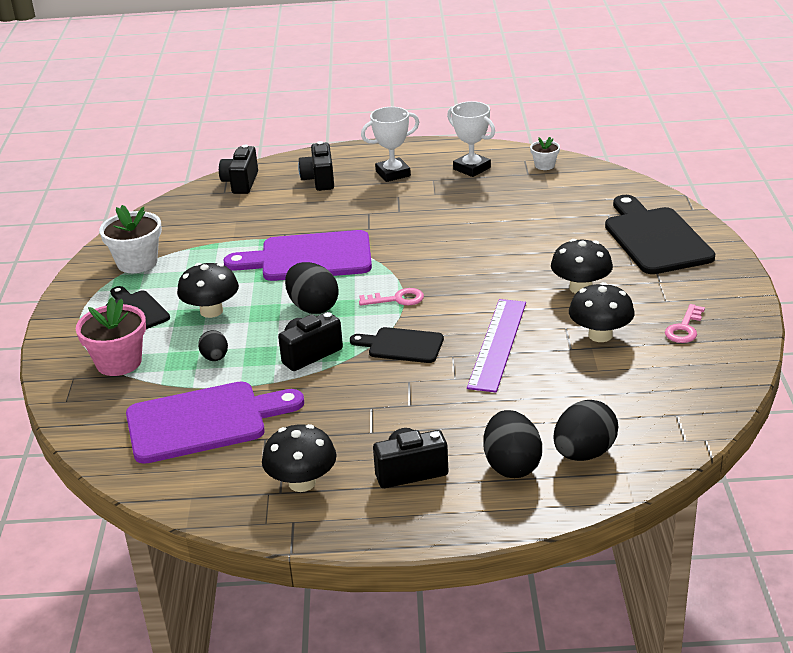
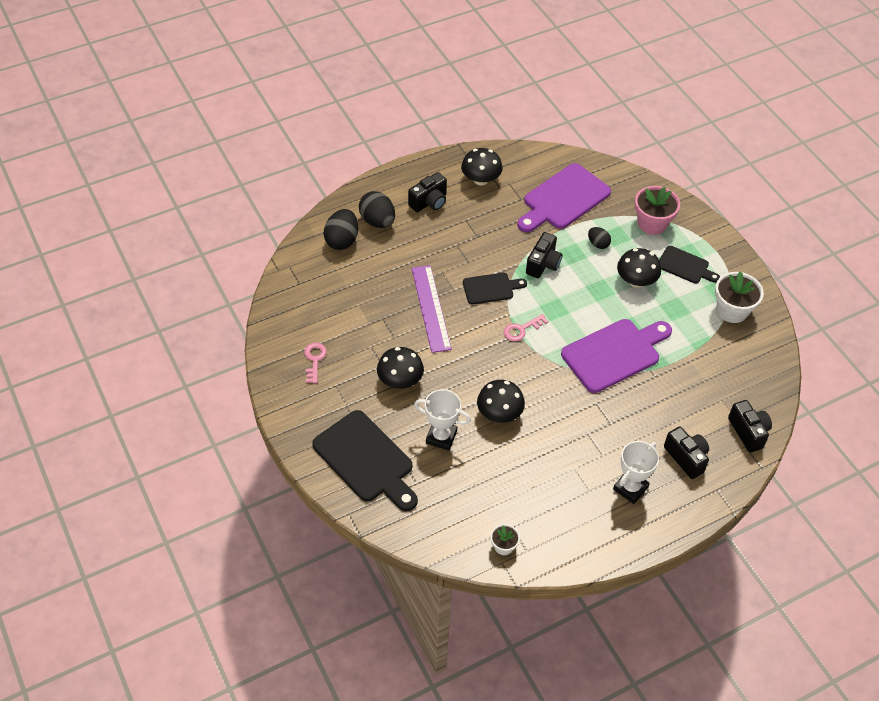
camera: 150 degrees right, 20 degrees up
(313, 307) = (572, 304): black egg -> none
(471, 168) = (566, 519): white trophy -> white trophy (441, 437)
(600, 335) = (368, 336): black mushroom -> black mushroom (499, 413)

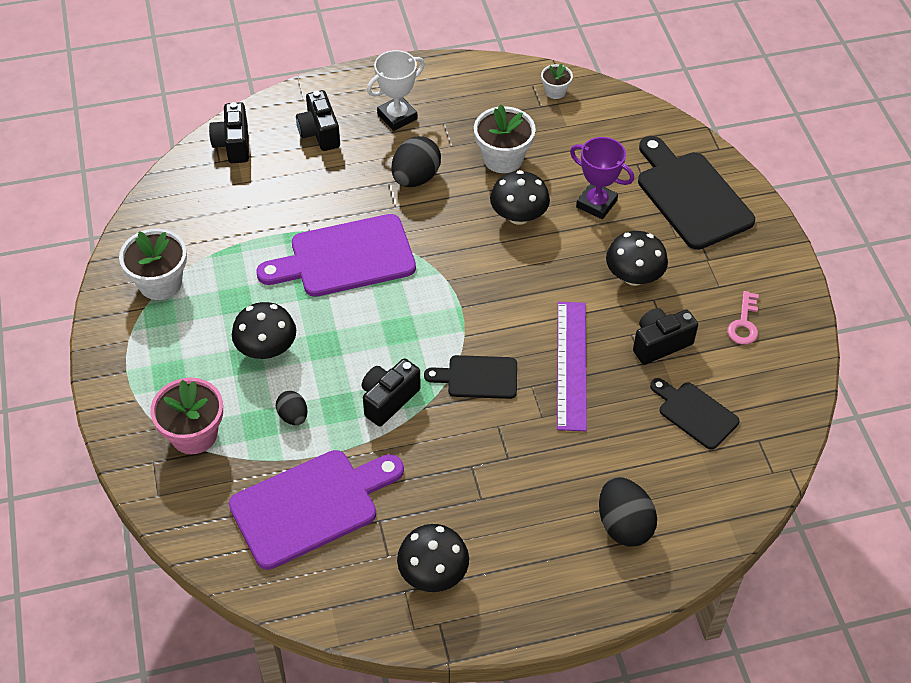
camera: 165 degrees left, 0 degrees up
(342, 240) = (686, 501): black egg -> black egg (415, 178)
(429, 202) = (531, 545): black camera -> black camera (660, 344)
(441, 437) = (596, 204): white trophy -> purple trophy
(521, 329) = (455, 311): pink key -> none
(528, 464) = (503, 158): none -> white flower pot
(685, 266) = (185, 357): black cutting board -> black cutting board (695, 413)

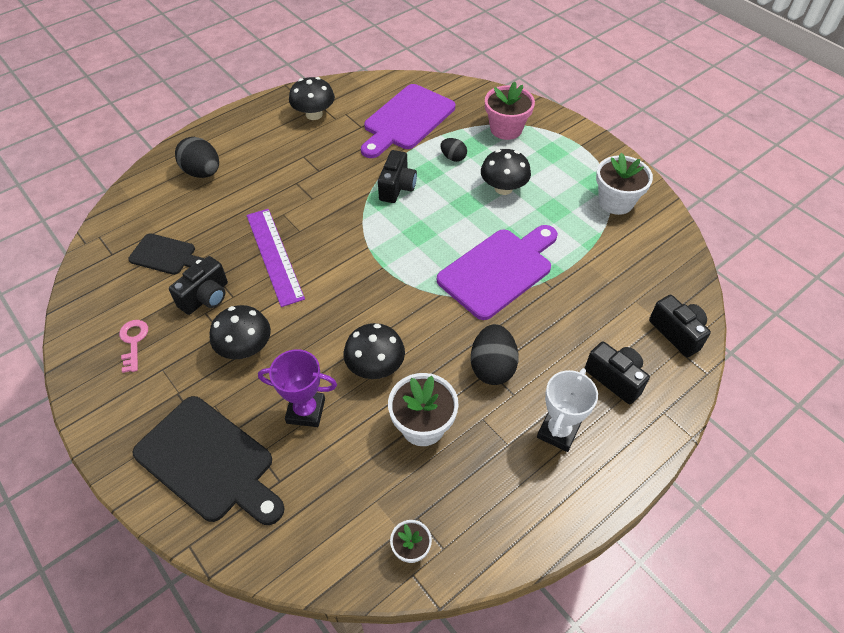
camera: 155 degrees right, 0 degrees up
(478, 377) = (342, 222): black cutting board -> none

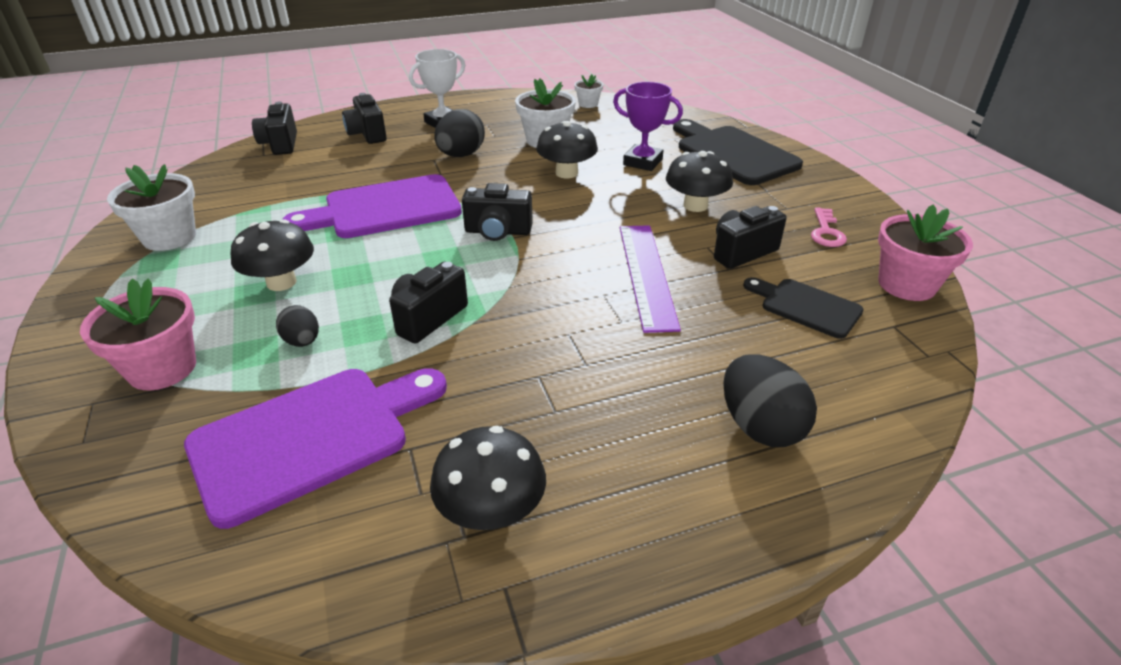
camera: 160 degrees left, 15 degrees down
(88, 294) = (906, 285): none -> pink flower pot
(396, 269) = (498, 232): none -> black camera

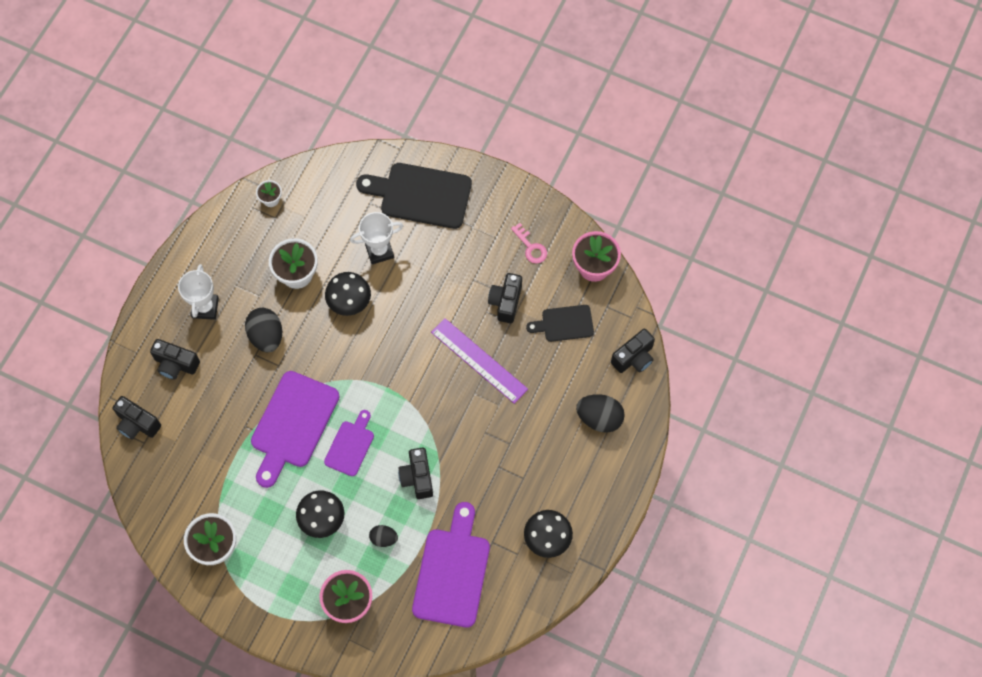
camera: 45 degrees left, 30 degrees up
(407, 251) = (350, 445): none -> purple cutting board
(498, 232) = (375, 390): black camera -> black camera (634, 358)
(642, 162) = (379, 251): purple trophy -> white trophy
(695, 205) = (449, 276): black mushroom -> none

